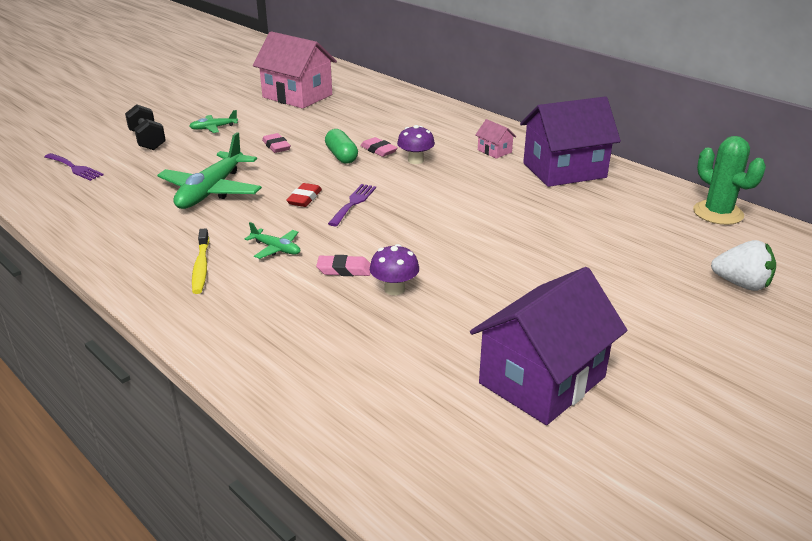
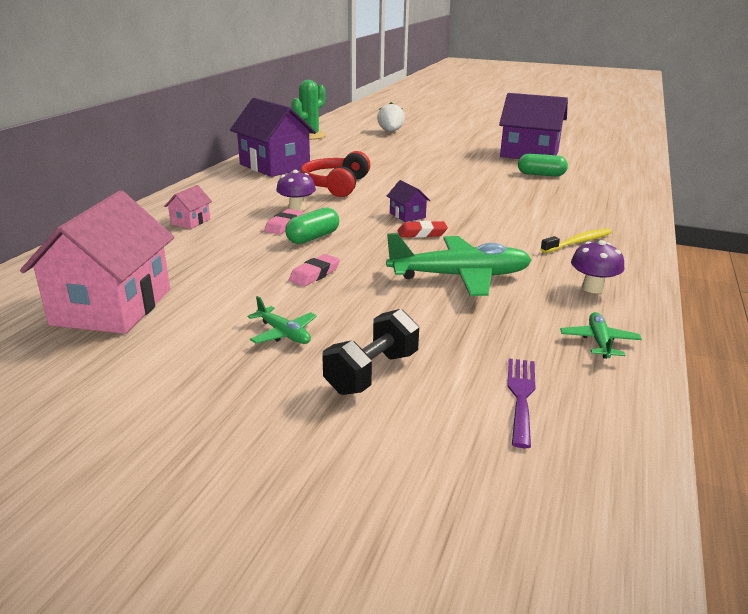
camera: 115 degrees left, 5 degrees down
(276, 249) = (514, 225): green plane -> green plane (599, 341)
(344, 270) = (506, 201): pink eraser -> none
(353, 203) = (407, 215): purple fork -> purple house
(394, 289) = (505, 186): purple mushroom -> purple mushroom (592, 288)
(423, 341) = (541, 175): none -> green capsule
(472, 188) = (335, 185): none -> red headphones
(494, 151) = (251, 187): pink house -> pink house (190, 221)

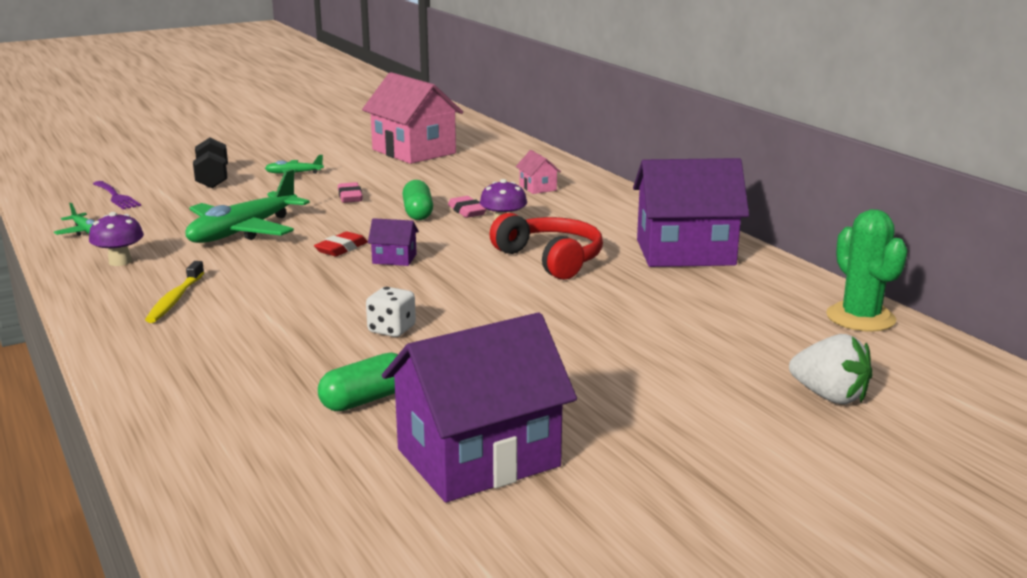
camera: 130 degrees right, 5 degrees down
(484, 188) = (391, 329): none -> white dice

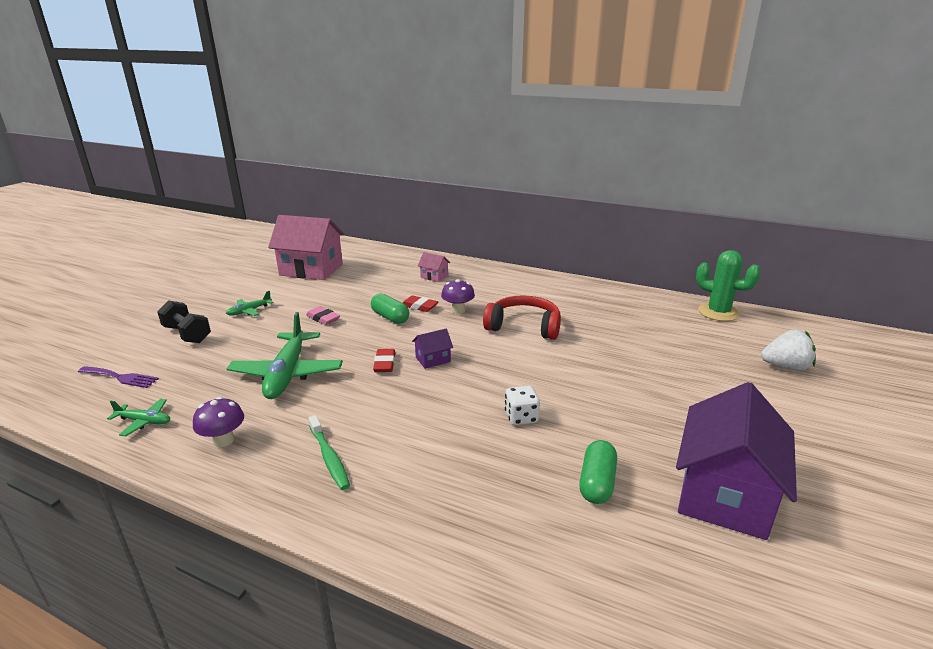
camera: 35 degrees left, 5 degrees up
(175, 299) = (329, 457): yellow toothbrush -> green toothbrush
(467, 211) = (419, 306): pink eraser -> red eraser
(685, 252) = (582, 298): purple house -> none

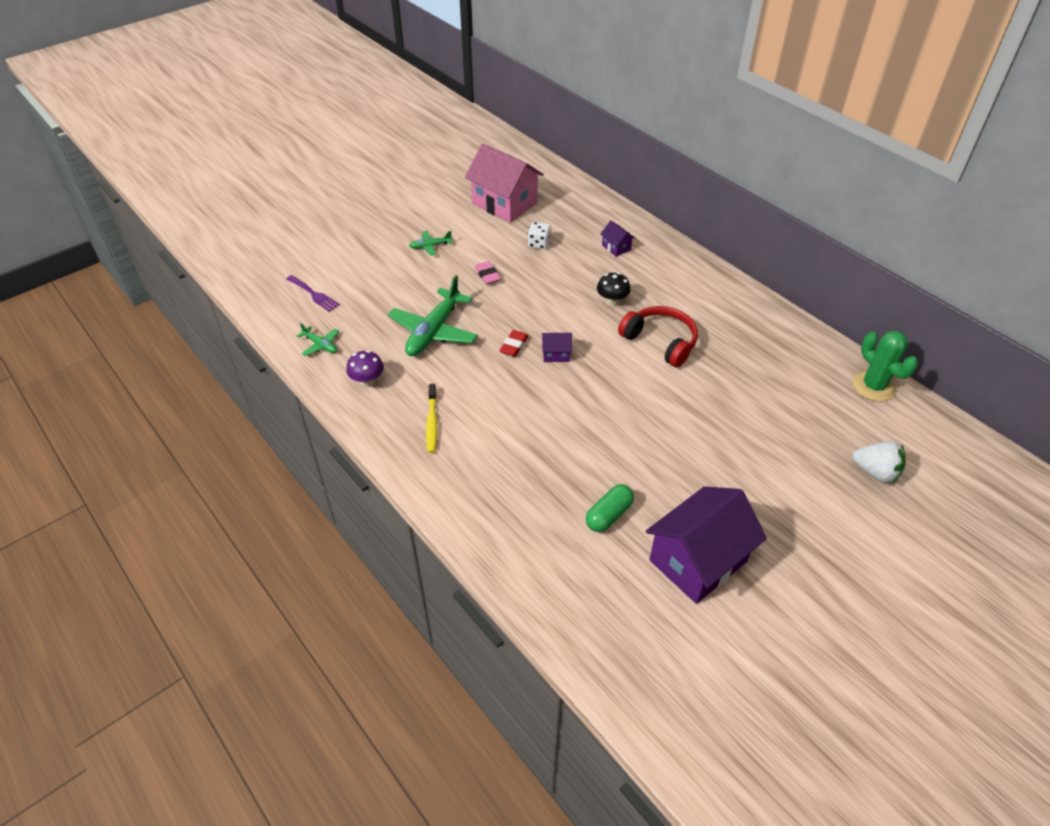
camera: 25 degrees right, 20 degrees up
(187, 334) = (373, 260): black dumbbell -> none
(329, 457) = (432, 422): green toothbrush -> yellow toothbrush
(390, 317) = (546, 292): green capsule -> none
(419, 306) = (579, 285): red eraser -> none
(434, 276) = (616, 247): pink house -> purple house
(458, 310) = (612, 301): purple mushroom -> black mushroom
(521, 417) = (591, 438): white dice -> white dice (539, 244)

